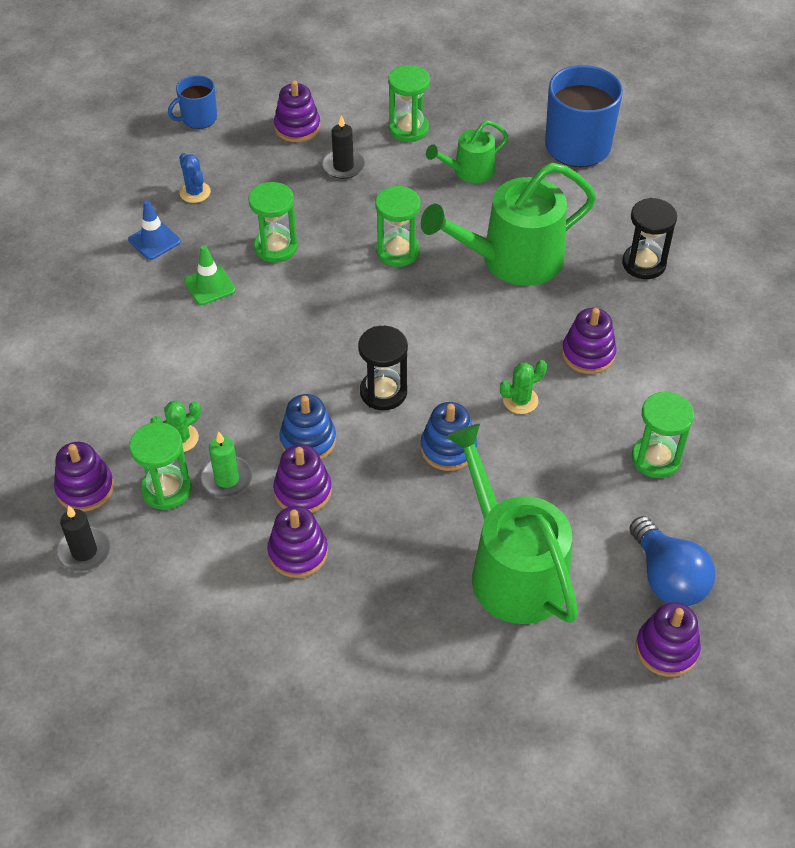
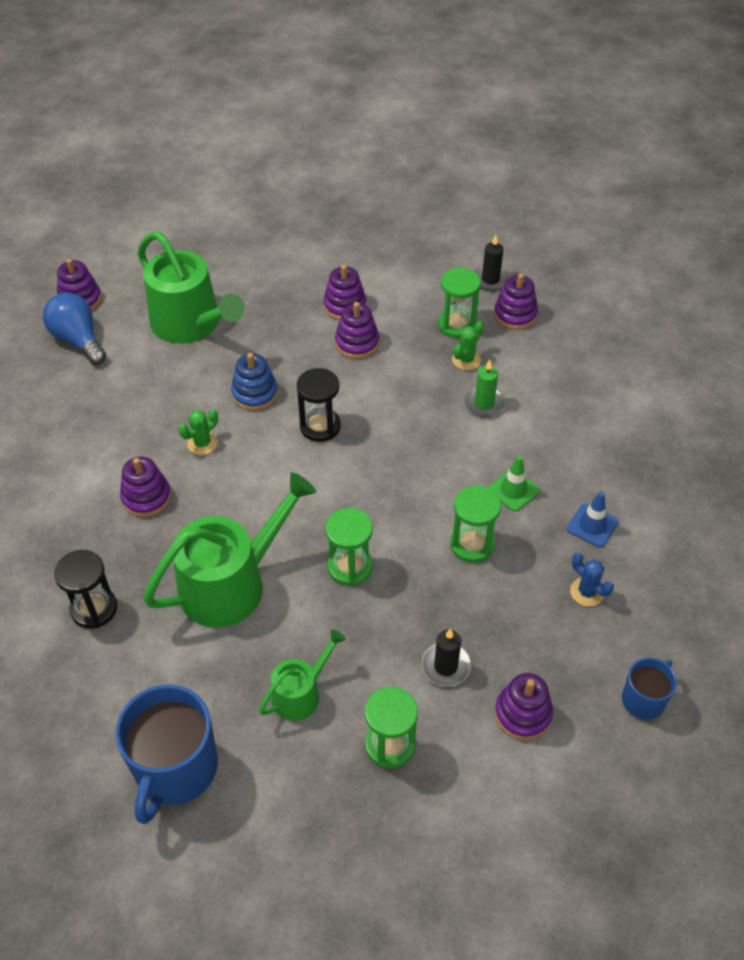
camera: 165 degrees right, 0 degrees up
(227, 479) = (417, 340): green candle -> green candle (484, 403)
(308, 440) = (367, 378): blue stacking toy -> none
(656, 458) = (85, 419): green hourglass -> none

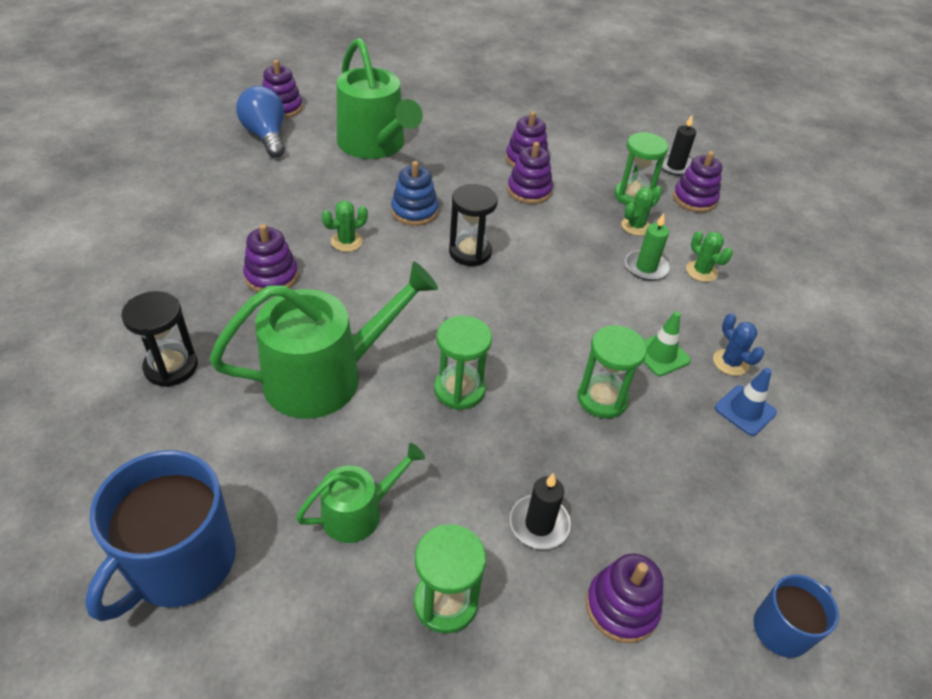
camera: 10 degrees right, 5 degrees down
(534, 395) = (701, 271): none -> green cactus
(587, 592) = (727, 481): blue cactus -> blue cactus (730, 362)

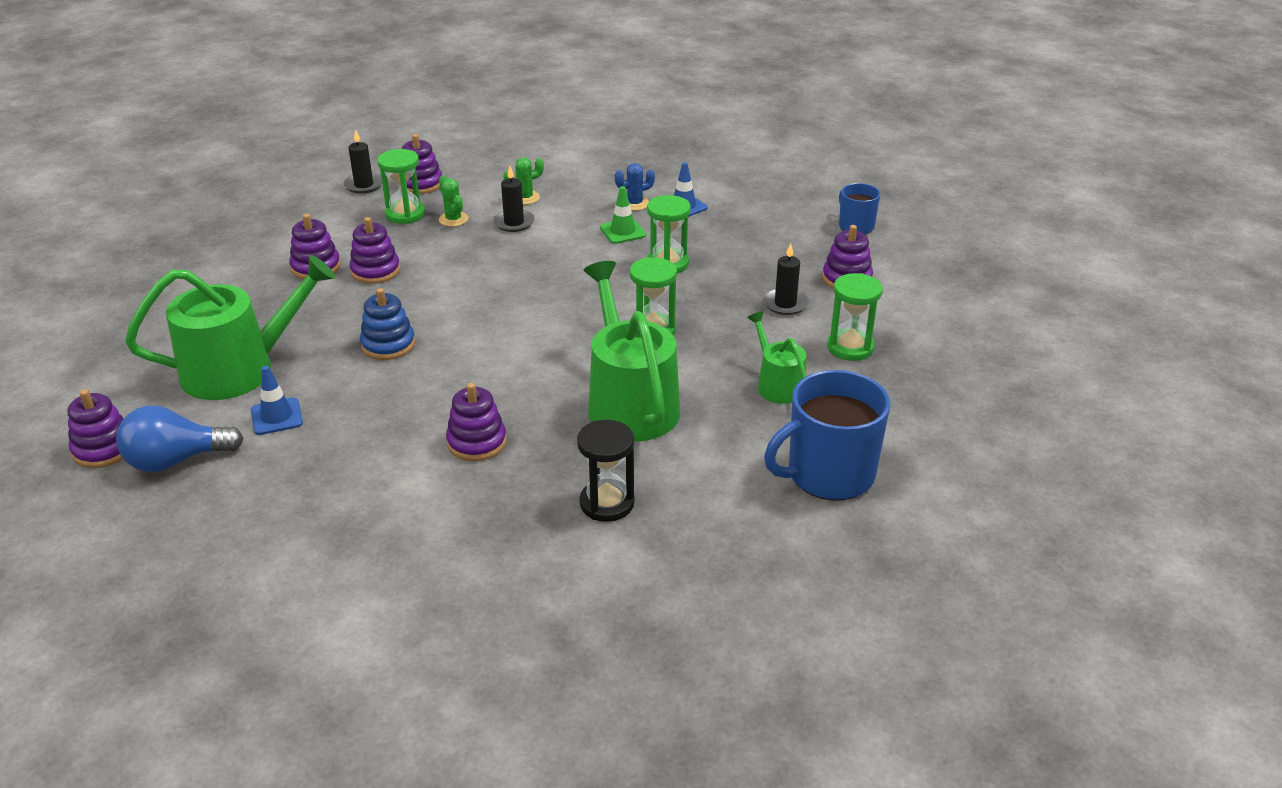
camera: 80 degrees left, 10 degrees down
(181, 563) = (828, 474): blue mug -> blue mug turned 120 degrees clockwise
(314, 170) = (277, 417): none -> blue traffic cone
(347, 242) = (429, 391): green cactus -> none
(470, 252) = (468, 313): black hourglass -> none
(646, 267) = (514, 223): green candle -> black candle

